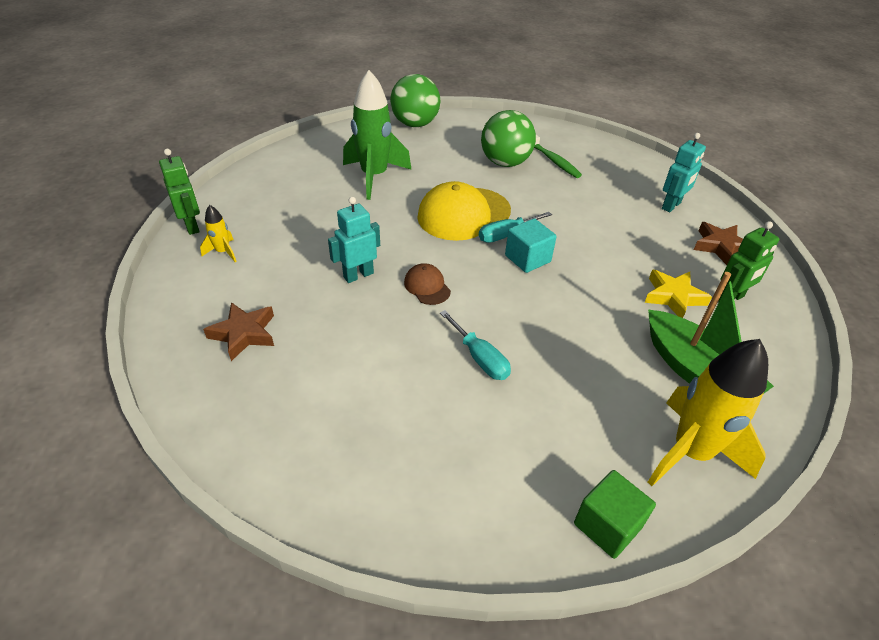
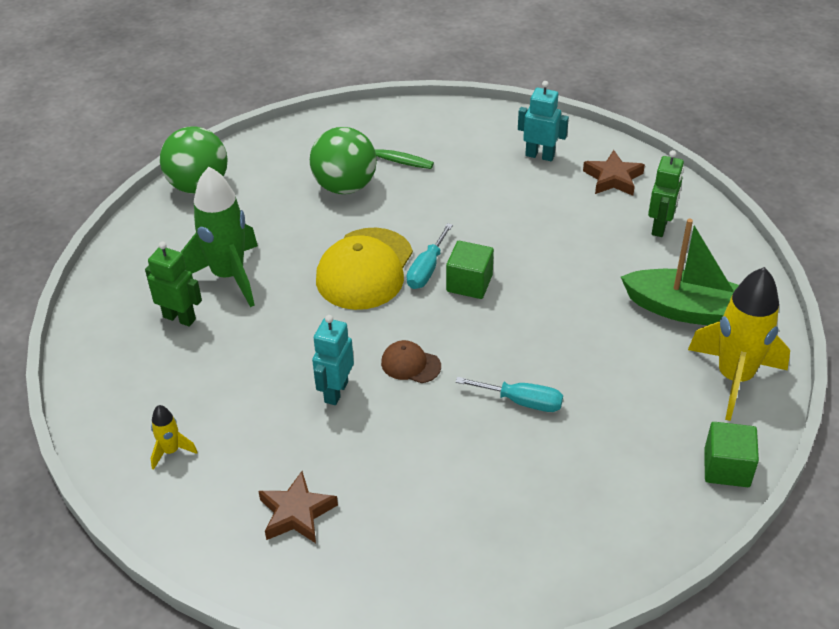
camera: 35 degrees left, 0 degrees up
(192, 226) = (98, 445): green robot -> green robot (179, 318)
(527, 258) = (469, 283): turquoise cube -> green cube
(671, 206) = (540, 155): turquoise robot -> turquoise robot turned 75 degrees counterclockwise
(673, 297) = (617, 251): yellow star -> none

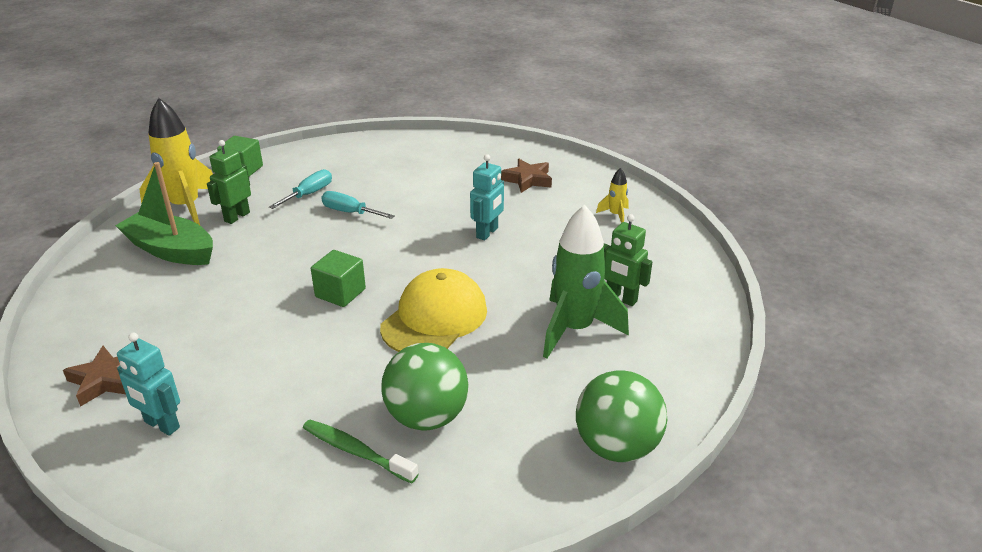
camera: 170 degrees left, 10 degrees down
(410, 364) = (422, 242): brown cap -> none
(426, 269) = (374, 310): turquoise screwdriver -> turquoise screwdriver (309, 194)
(660, 227) = (116, 319): green robot -> green robot (236, 217)

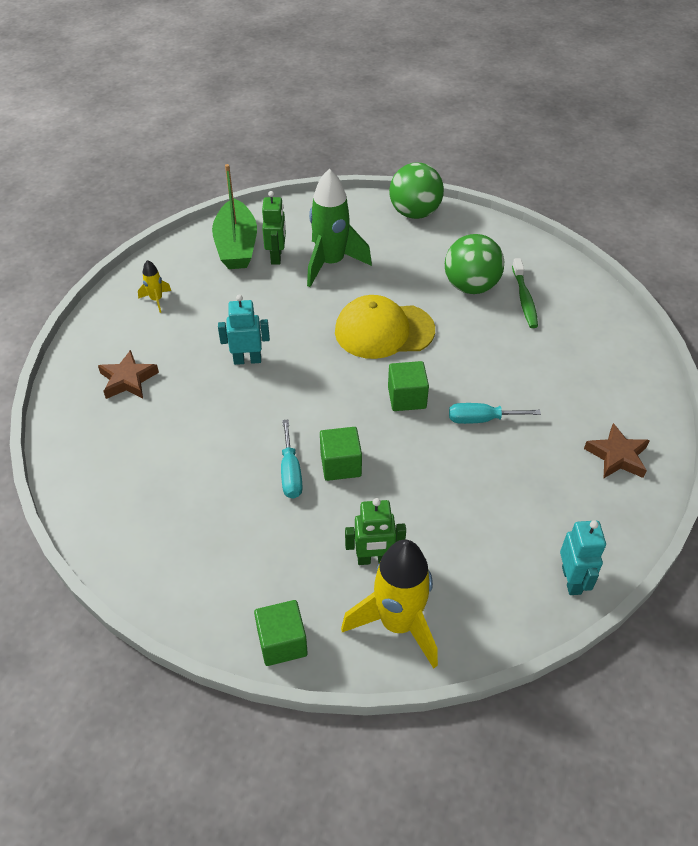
camera: 125 degrees left, 15 degrees up
(161, 425) = (607, 393): turquoise robot -> turquoise robot (572, 580)
(171, 250) = (468, 563): green boat -> green boat (236, 246)
(309, 194) = (284, 531): turquoise screwdriver -> turquoise screwdriver (481, 419)
(325, 234) = (340, 465): none -> green cube

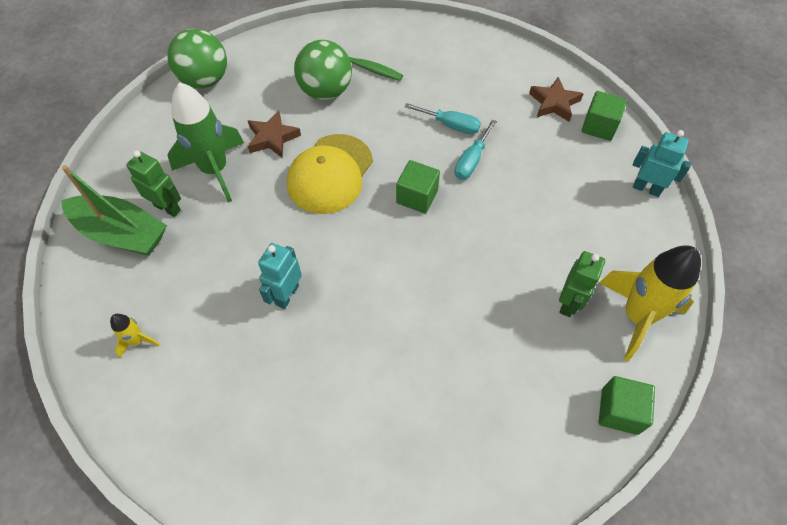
camera: 60 degrees left, 10 degrees up
(128, 379) = (234, 417): brown star -> brown star (272, 138)
(290, 472) = (446, 322): turquoise screwdriver -> turquoise screwdriver (450, 125)
(340, 465) = (459, 279): green cube -> green cube (599, 126)

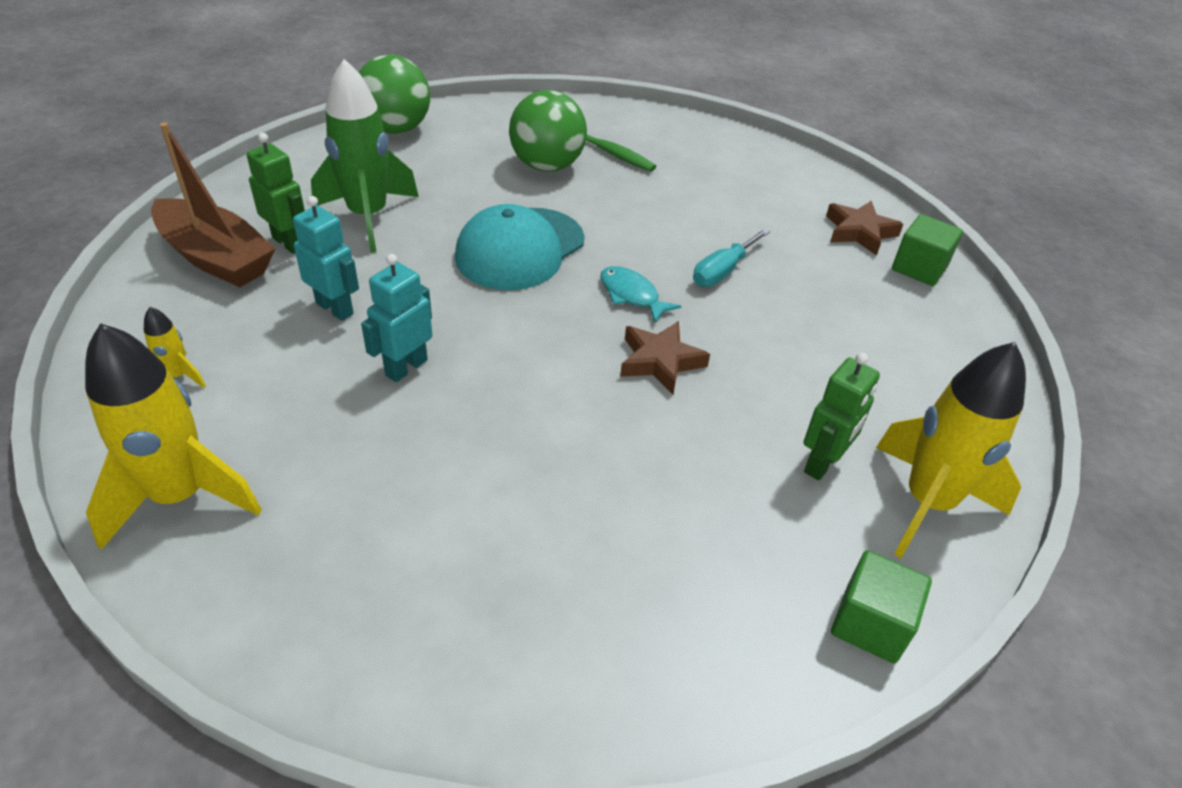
camera: 10 degrees right, 15 degrees down
(121, 234) = (216, 258): green boat -> brown boat
(179, 433) = (180, 496): none -> yellow rocket
(272, 138) = (458, 199): brown star -> brown star (660, 361)
(330, 174) = (520, 249): yellow cap -> turquoise cap
(417, 196) = (631, 295): green cube -> turquoise fish
(450, 125) = (705, 229): turquoise screwdriver -> none
(646, 188) = (976, 350): turquoise robot -> turquoise robot (335, 308)

